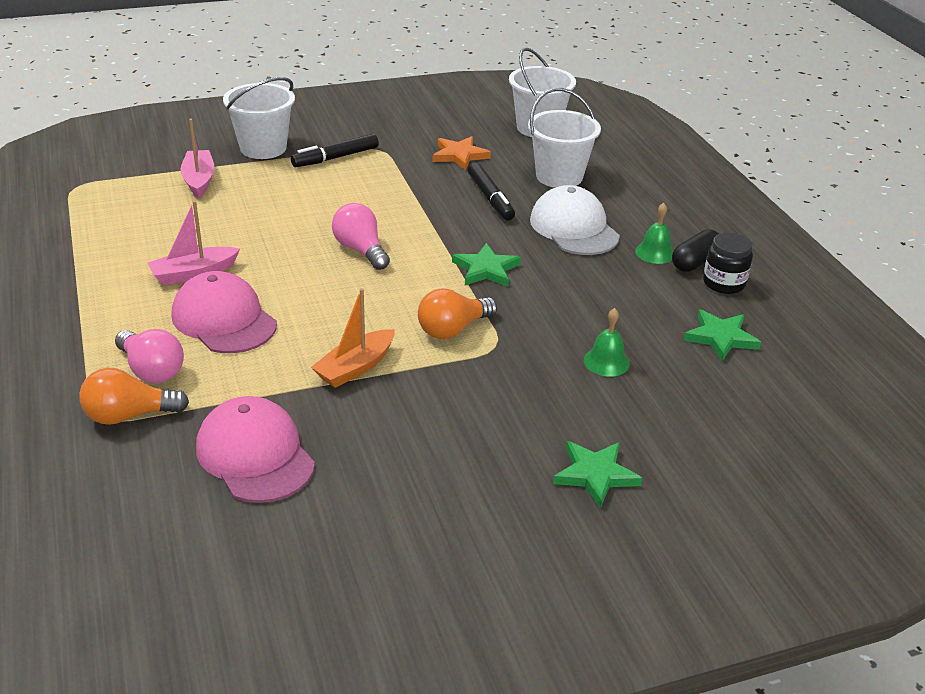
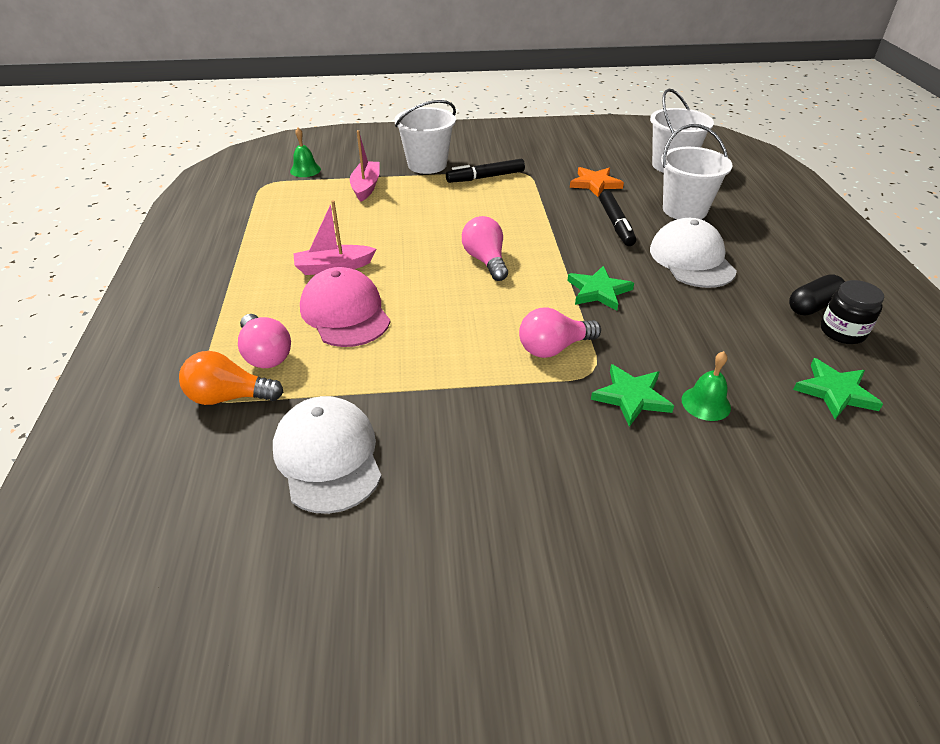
camera: 15 degrees right, 5 degrees up
(255, 455) = (328, 457): pink cap -> white cap
(355, 367) = (450, 376): orange boat -> none
(453, 329) = (554, 348): orange light bulb -> pink light bulb
(595, 475) = (675, 538): green star -> green star (631, 397)
(655, 252) = (771, 292): green bell -> green bell (305, 170)

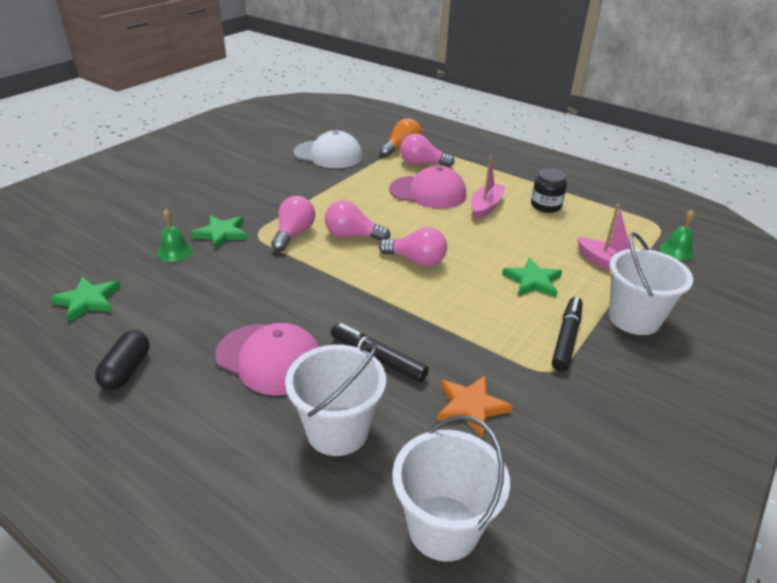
camera: 130 degrees right, 5 degrees down
(500, 312) = (352, 236): none -> pink light bulb
(598, 291) = (312, 283): green star -> green star (533, 281)
(691, 259) = (270, 359): white cap -> pink cap
(842, 332) = (91, 357): black jar -> black jar (546, 206)

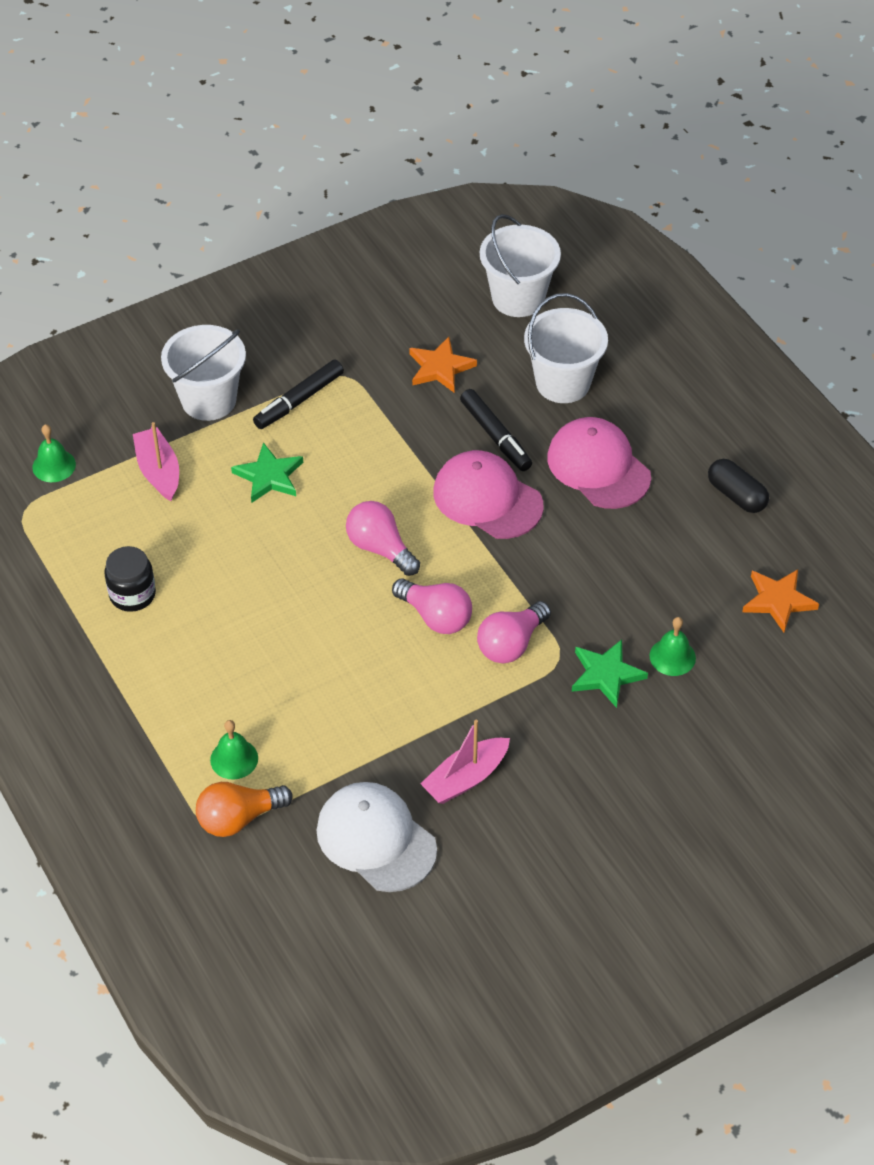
camera: 155 degrees left, 15 degrees up
(88, 301) = (778, 601): green star -> orange star
(126, 370) = (736, 495): black capsule -> black capsule turned 75 degrees counterclockwise
(422, 164) = (234, 759): pink light bulb -> green bell
(428, 192) = (276, 678): pink cap -> pink cap (487, 499)
(485, 206) = (217, 619): pink boat -> pink boat (466, 778)

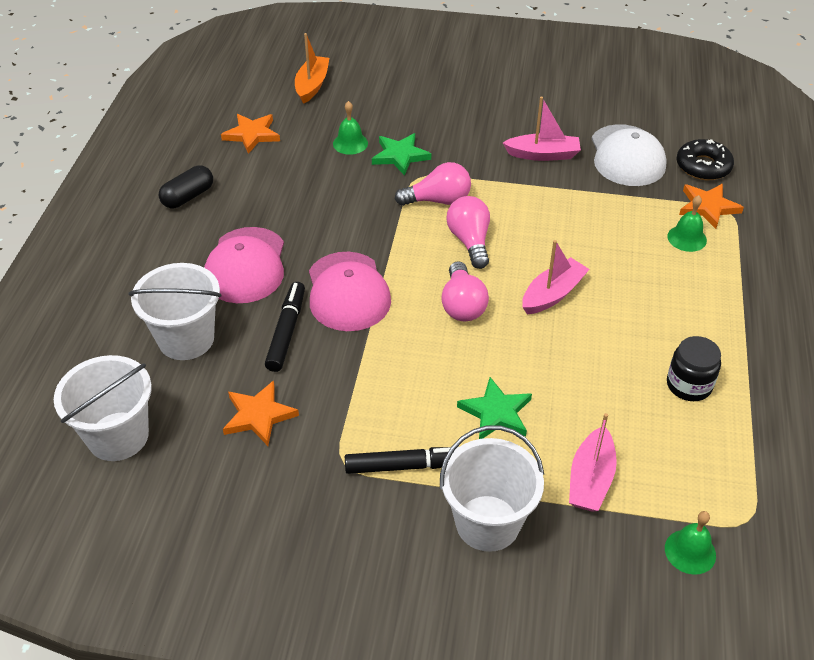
camera: 140 degrees left, 5 degrees down
(239, 818) = (708, 207): orange light bulb -> orange star
(282, 880) = (703, 166): none -> black donut
(312, 609) = (552, 294): none -> pink boat
(736, 495) = (188, 197): black capsule -> black capsule turned 45 degrees clockwise
(809, 709) = (312, 85): none -> orange boat

